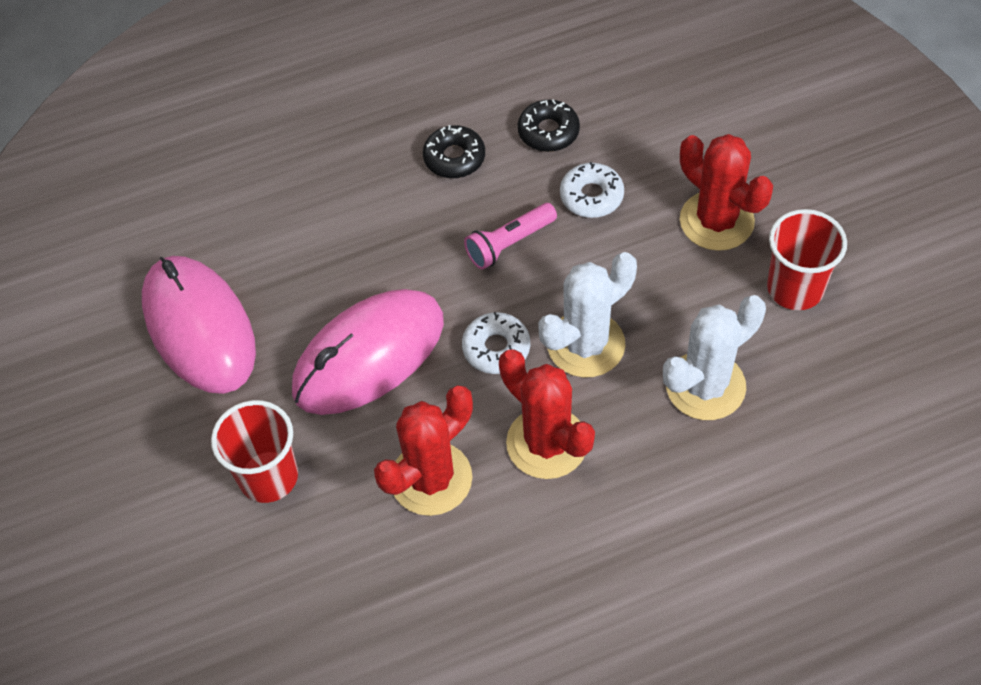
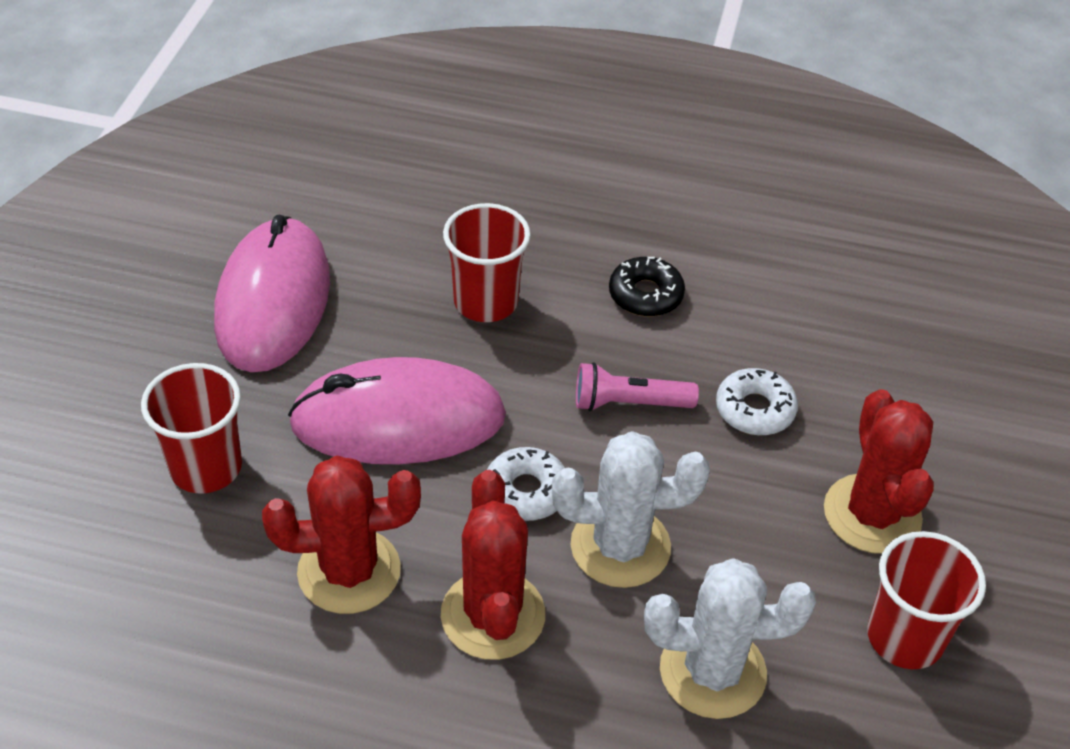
camera: 30 degrees right, 10 degrees down
(351, 232) = (486, 302): none -> red cup
(548, 132) = (763, 325): black donut -> none

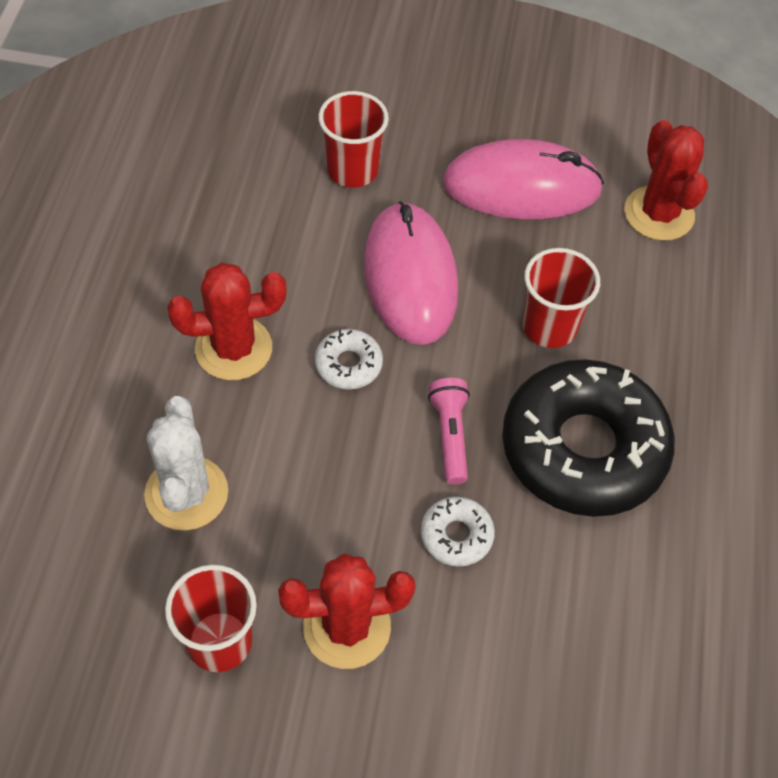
camera: 85 degrees right, 10 degrees up
(349, 571) = (268, 260): red cactus -> red cactus (659, 213)
(620, 546) = (300, 430): white cactus -> none
(645, 295) = (583, 448): black donut -> black donut, size x2.40

